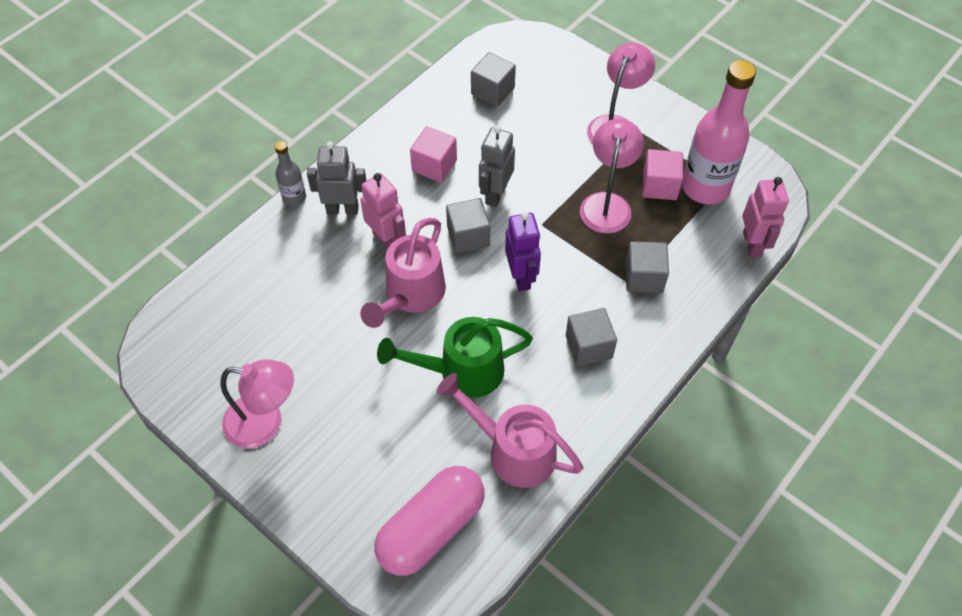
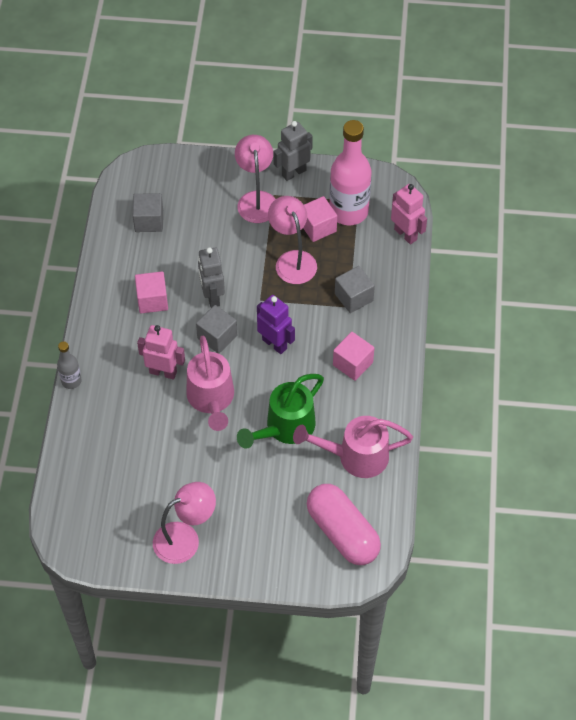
camera: 35 degrees left, 0 degrees up
(342, 209) = (113, 369): grey robot -> grey robot (293, 172)
(431, 528) = (342, 532): pink capsule -> pink capsule turned 45 degrees counterclockwise
(588, 346) = (352, 364): grey cube -> pink cube

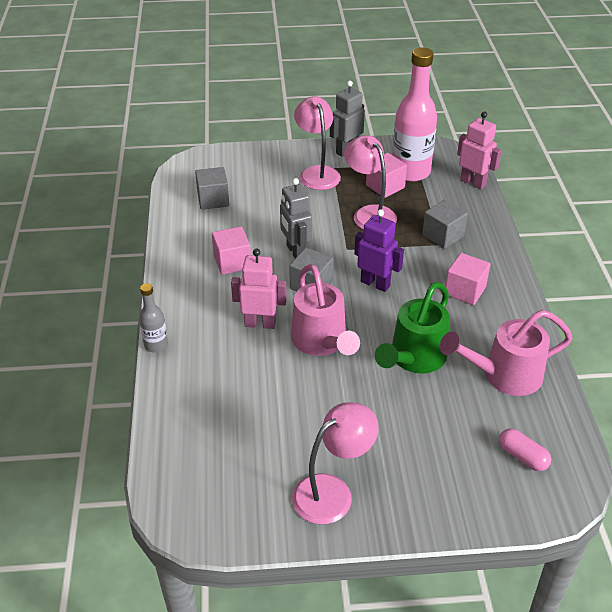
camera: 10 degrees left, 15 degrees down
(342, 532) = (522, 457): pink capsule -> pink capsule, size x0.48

